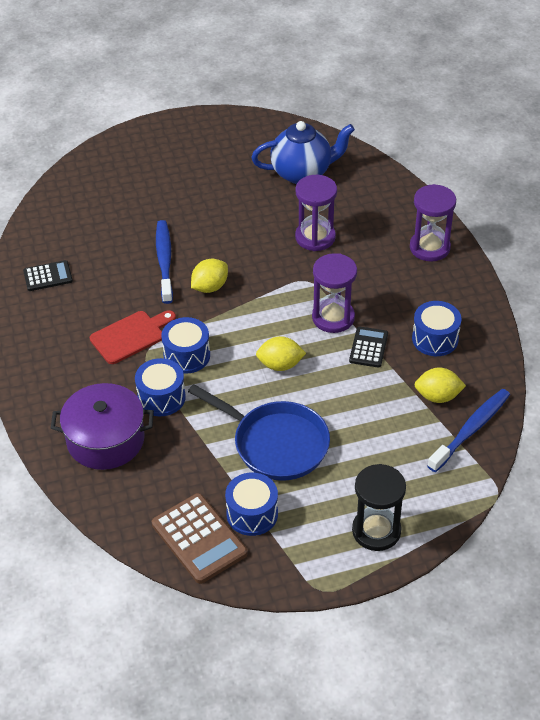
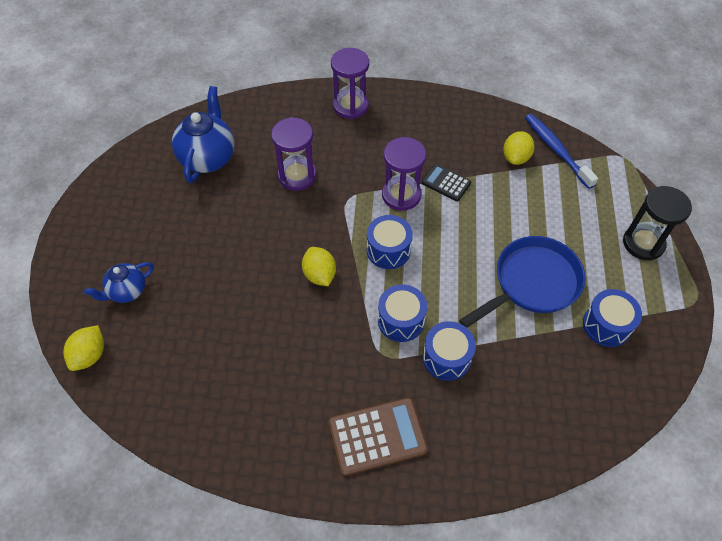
camera: 70 degrees left, 10 degrees up
(48, 276) = (229, 419): black calculator -> none
(105, 439) = (484, 423): purple pot -> none
(130, 336) = (354, 362): red cutting board -> none
(137, 177) = (127, 291): none -> blue teapot
(164, 261) = (264, 302): blue toothbrush -> none
(199, 539) = (625, 375): brown calculator -> brown calculator (377, 436)
(280, 365) = (441, 250): yellow lemon -> yellow lemon (90, 355)
(435, 339) = (454, 138): blue drum -> blue drum (388, 250)

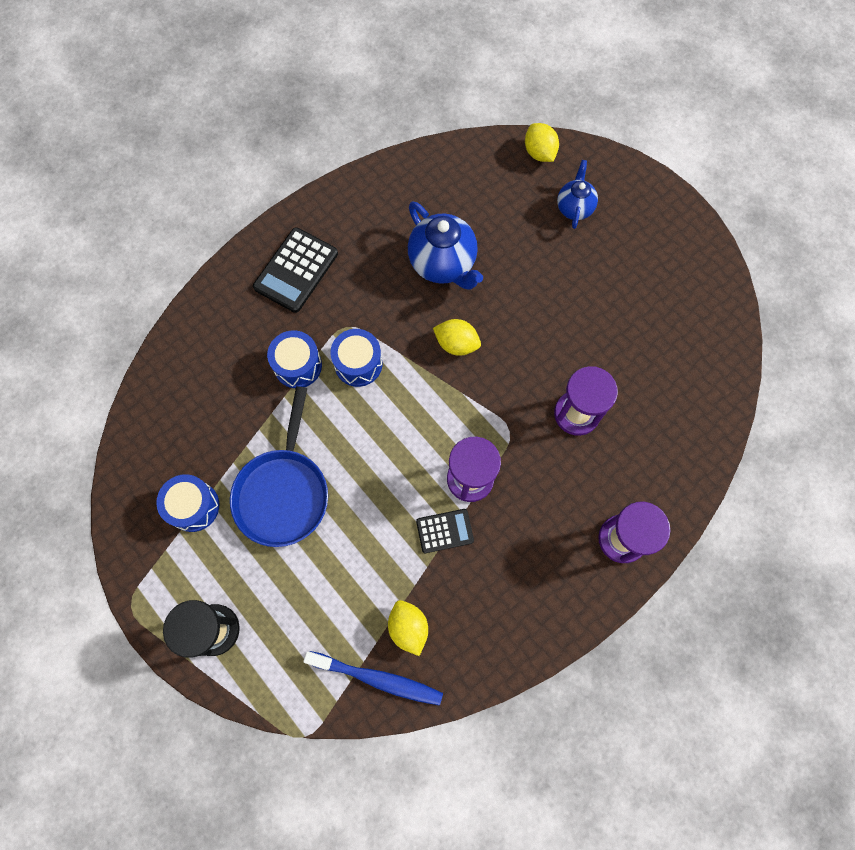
camera: 135 degrees right, 15 degrees up
(208, 158) = (668, 360): blue teapot -> blue teapot (443, 264)
(377, 436) = (296, 270): brown calculator -> black calculator
(388, 250) = (426, 414): blue drum -> none

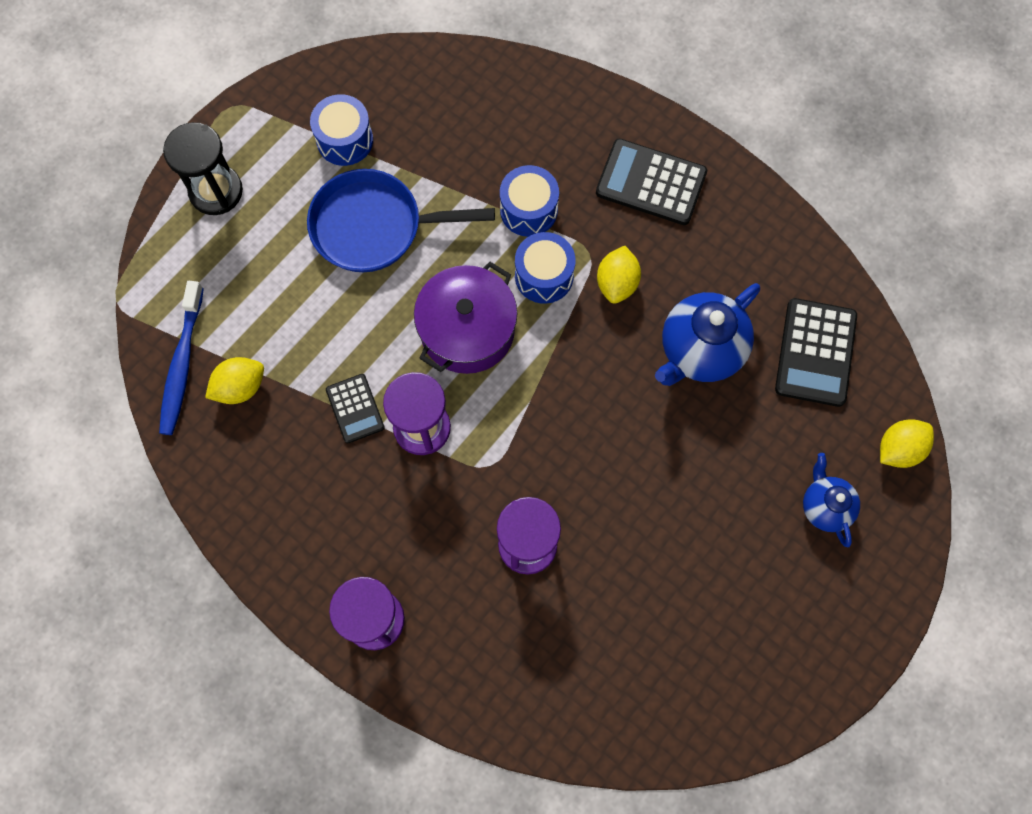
camera: 80 degrees right, 0 degrees up
(393, 430) = (467, 330): none -> purple pot
(456, 344) = (593, 384): yellow lemon -> yellow lemon (617, 283)
(459, 188) = (815, 352): none -> black calculator
(574, 208) = (824, 507): blue teapot -> blue teapot turned 105 degrees counterclockwise

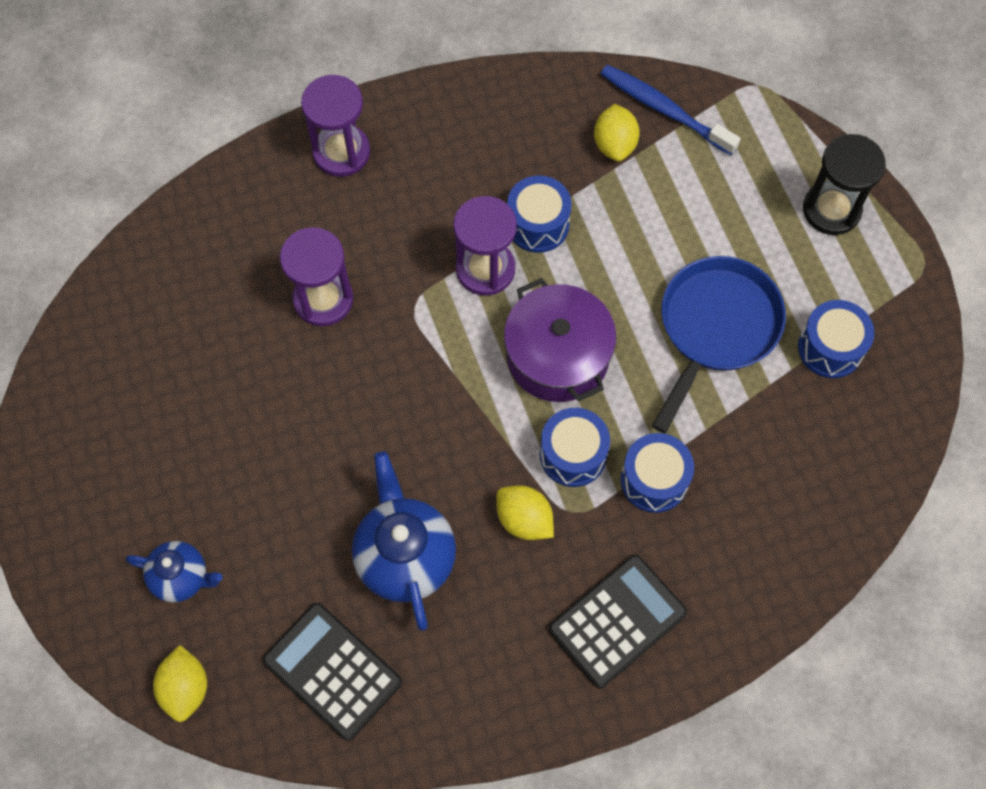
camera: 120 degrees right, 5 degrees down
(355, 408) = (538, 224): black calculator -> blue drum

